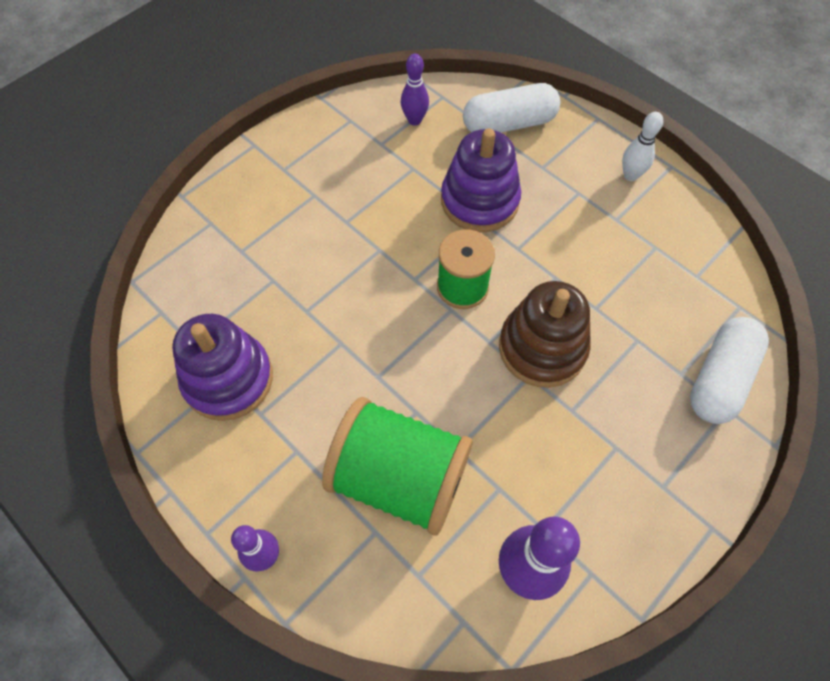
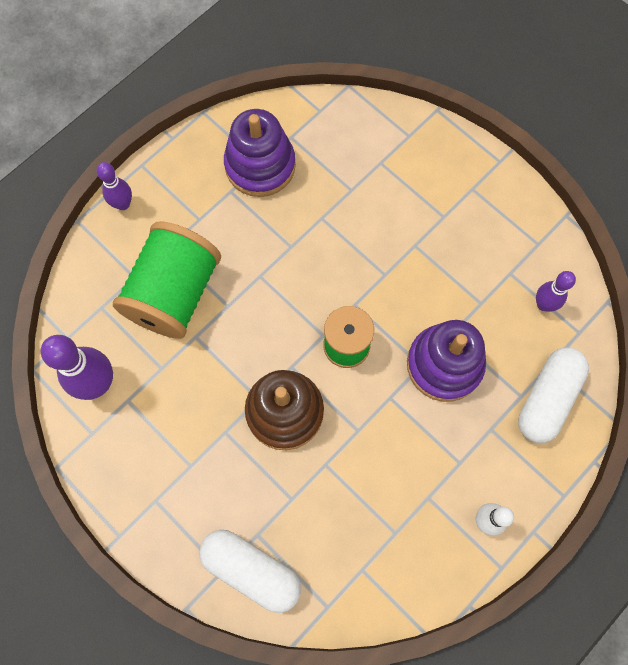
camera: 90 degrees right, 10 degrees up
(509, 123) = (547, 398): white capsule -> white capsule turned 45 degrees clockwise

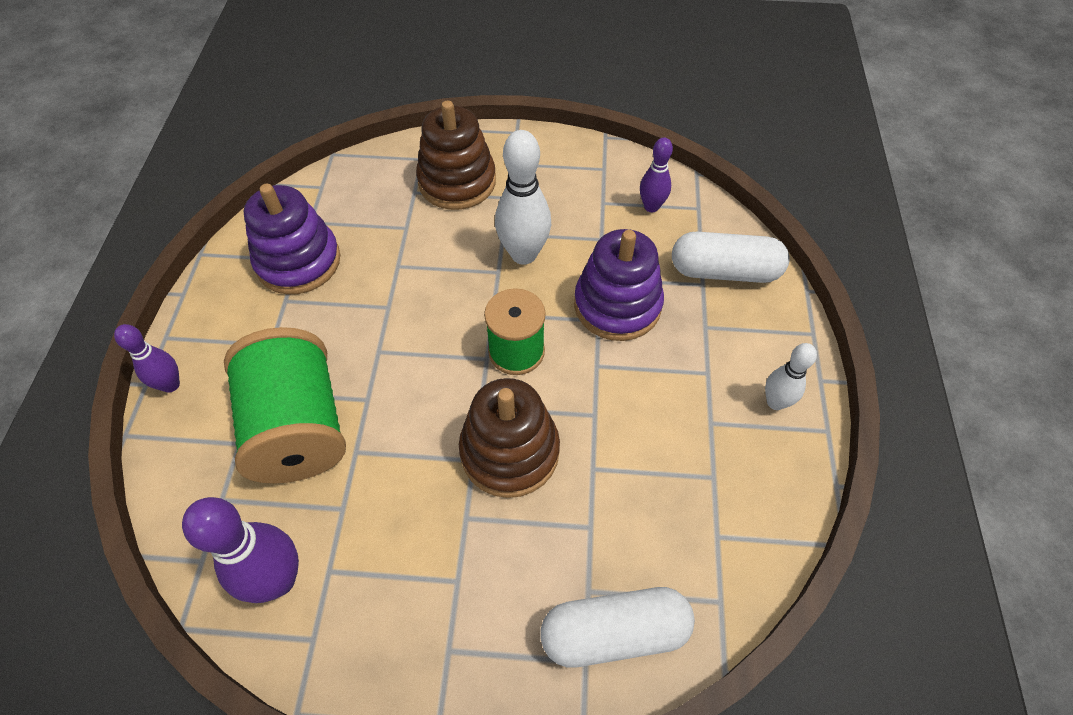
camera: 40 degrees left, 15 degrees down
(414, 274) = (523, 254): none -> white bowling pin
(418, 176) = (457, 182): none -> brown stacking toy
(547, 398) = (724, 271): white capsule -> white capsule turned 75 degrees counterclockwise

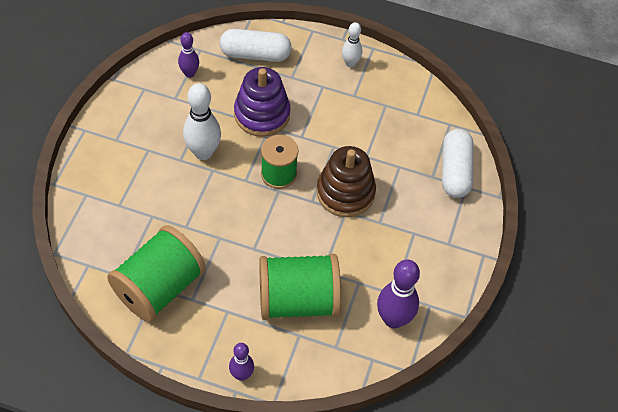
camera: 80 degrees left, 0 degrees up
(298, 261) = (159, 287): purple stacking toy -> green spool
(457, 182) = (120, 176): brown stacking toy -> none
(724, 271) = (255, 54): white capsule -> white capsule turned 75 degrees clockwise

